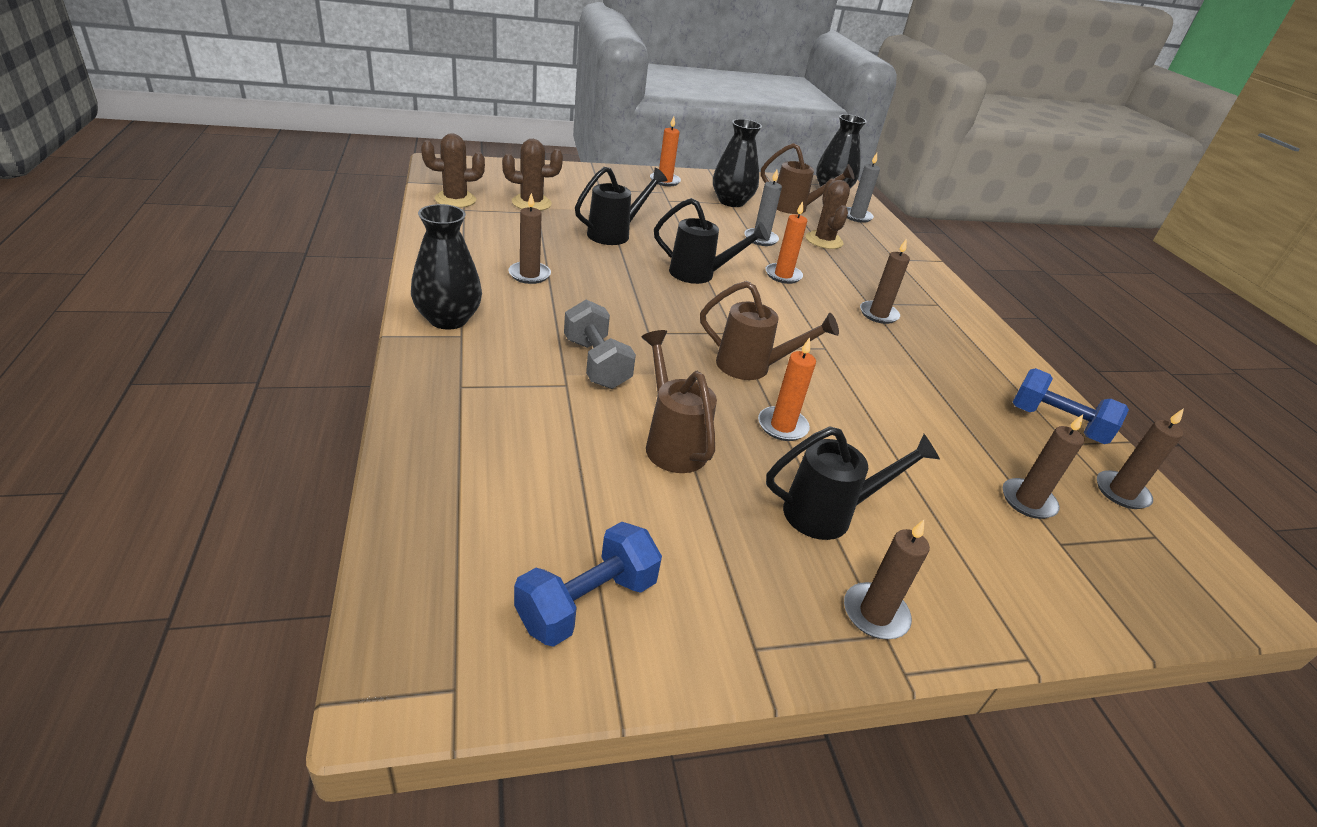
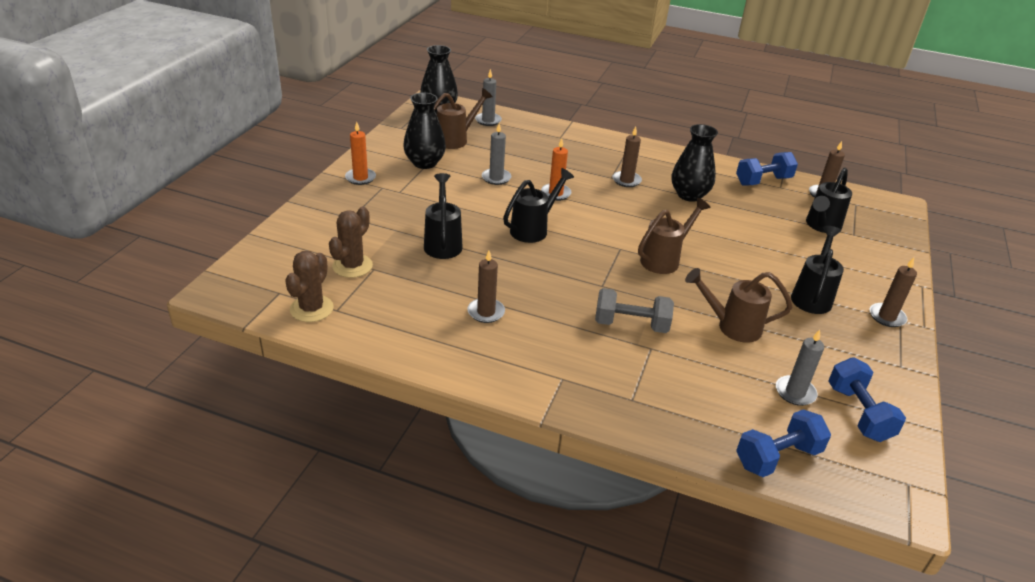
camera: 55 degrees left, 0 degrees up
(430, 523) = (777, 457): none -> blue dumbbell
(448, 319) = (534, 378): black vase -> black vase (689, 195)
(581, 523) = (795, 392): none -> grey candle
(782, 426) = (731, 276): orange candle -> none
(824, 240) = (516, 152): brown cactus -> none
(1028, 501) = (821, 226): brown candle -> black watering can

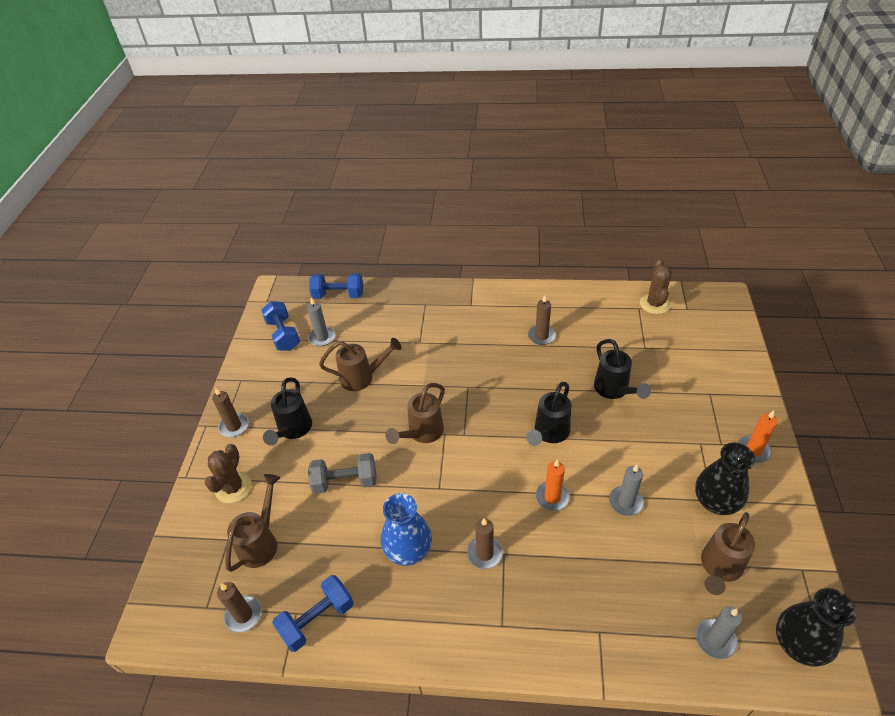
camera: 170 degrees right, 10 degrees up
(352, 266) = (661, 345): brown cactus -> brown cactus (233, 488)
(631, 324) = (437, 357): grey dumbbell -> grey dumbbell (345, 482)
(689, 195) = (408, 550): black vase -> blue vase
(777, 457) = (338, 295): blue dumbbell -> blue dumbbell turned 45 degrees clockwise
(821, 226) = (261, 541): black watering can -> brown watering can

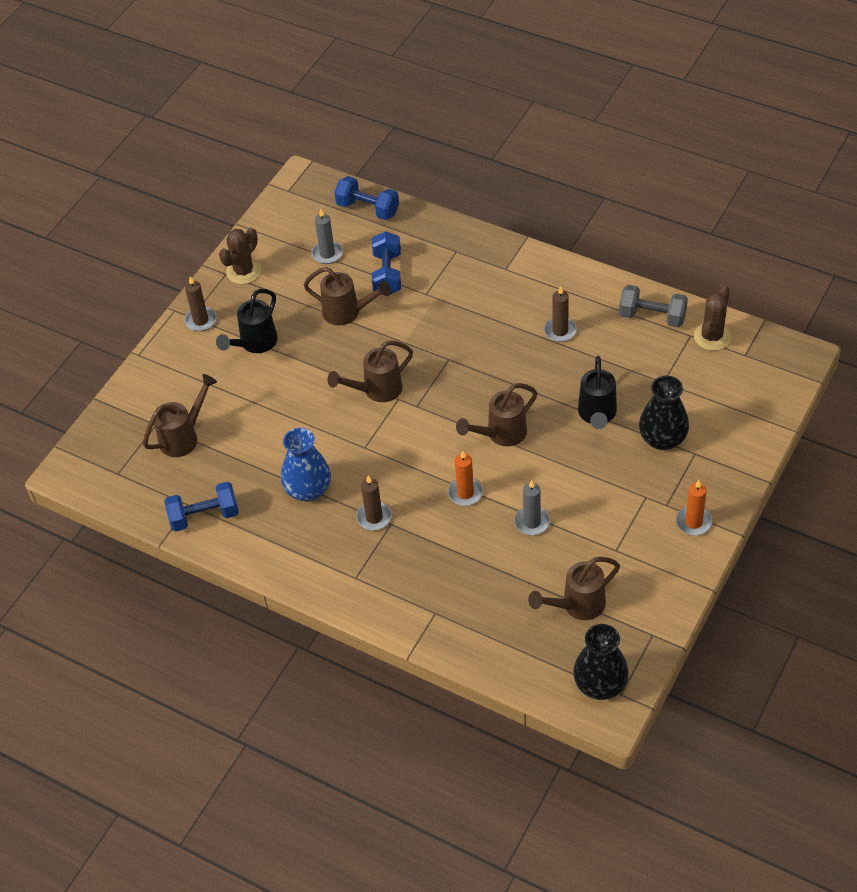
camera: 25 degrees right, 5 degrees up
(233, 488) = (178, 380): brown cactus -> brown cactus (243, 271)
(243, 615) = (145, 490): brown candle -> none
(283, 335) = (289, 237): blue dumbbell -> blue dumbbell (387, 274)
(345, 482) = (281, 411): grey dumbbell -> grey dumbbell (652, 316)
(549, 434) = (501, 434): black watering can -> brown watering can
(715, 501) = (618, 552): black vase -> black vase (662, 439)
(715, 640) = (530, 655): grey candle -> none

